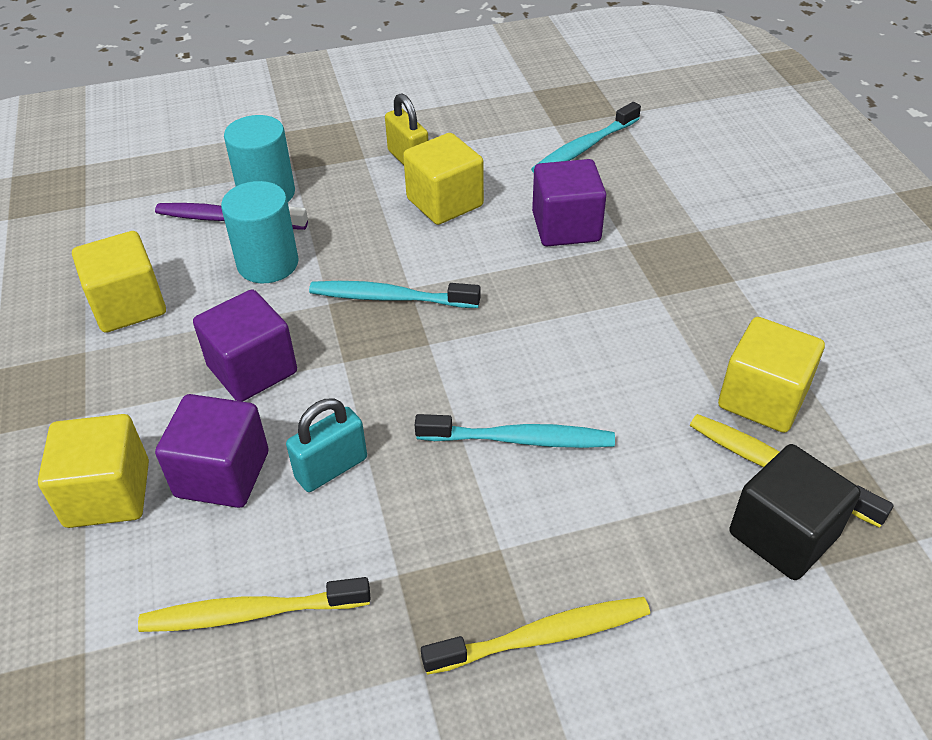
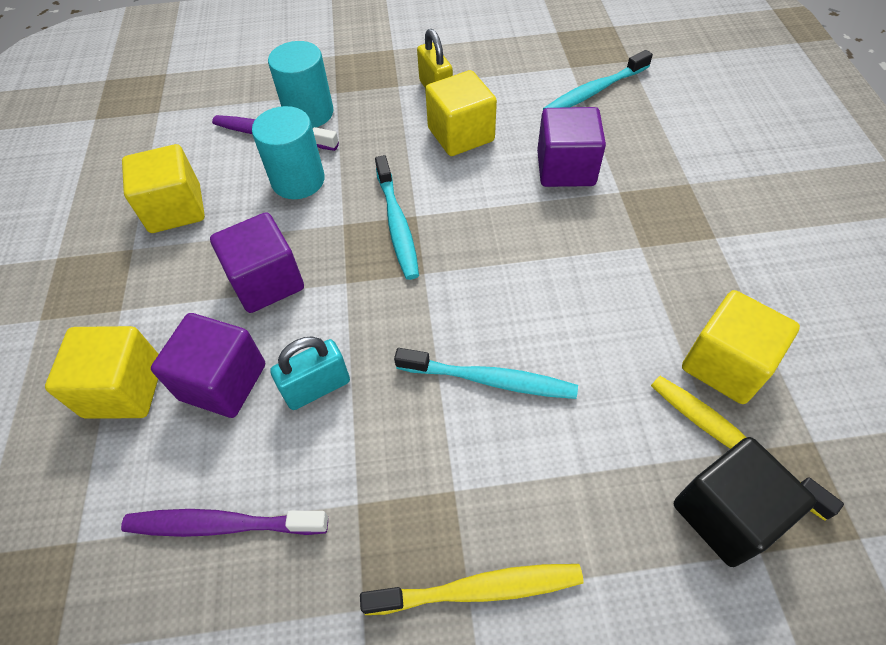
camera: 10 degrees right, 10 degrees up
(251, 613) = (222, 525): yellow toothbrush -> purple toothbrush
(390, 298) = (397, 224): turquoise toothbrush -> turquoise toothbrush turned 120 degrees counterclockwise

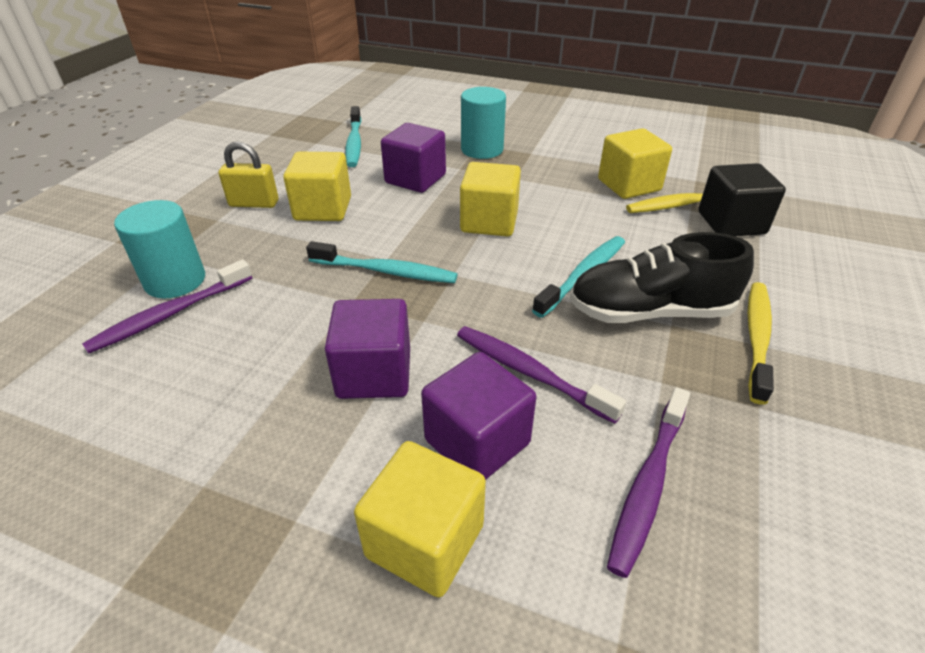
camera: 65 degrees left, 15 degrees down
(175, 209) = (185, 424): yellow cube -> yellow cube (489, 222)
(298, 180) = (261, 314): turquoise cylinder -> turquoise cylinder (482, 149)
(317, 388) = (530, 373): turquoise padlock -> purple toothbrush
(463, 462) = (649, 312): none -> black shoe

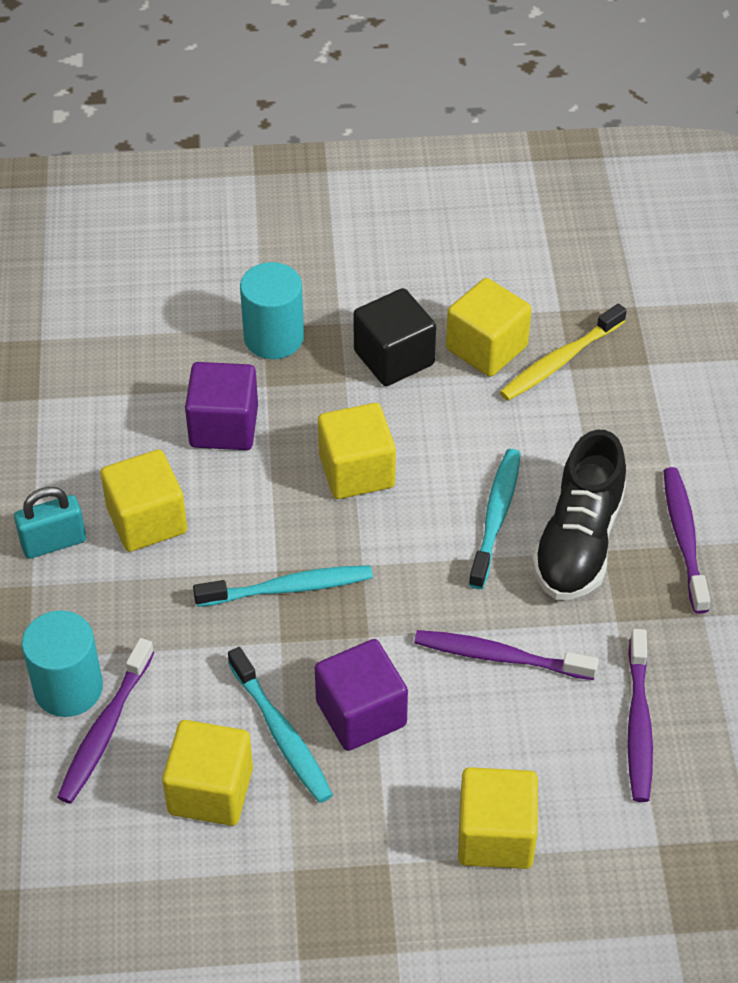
camera: 25 degrees left, 10 degrees up
(200, 386) = (210, 791): none -> yellow cube
(254, 203) = (54, 543): yellow padlock -> turquoise padlock
(354, 143) = (93, 382): turquoise toothbrush -> turquoise toothbrush (281, 733)
(477, 442) = (490, 742): purple cube -> none
(649, 312) = (578, 542): black shoe -> black shoe turned 45 degrees counterclockwise
(731, 223) = (619, 377): black cube -> black cube (394, 358)
(757, 338) = (684, 538): yellow toothbrush -> purple toothbrush

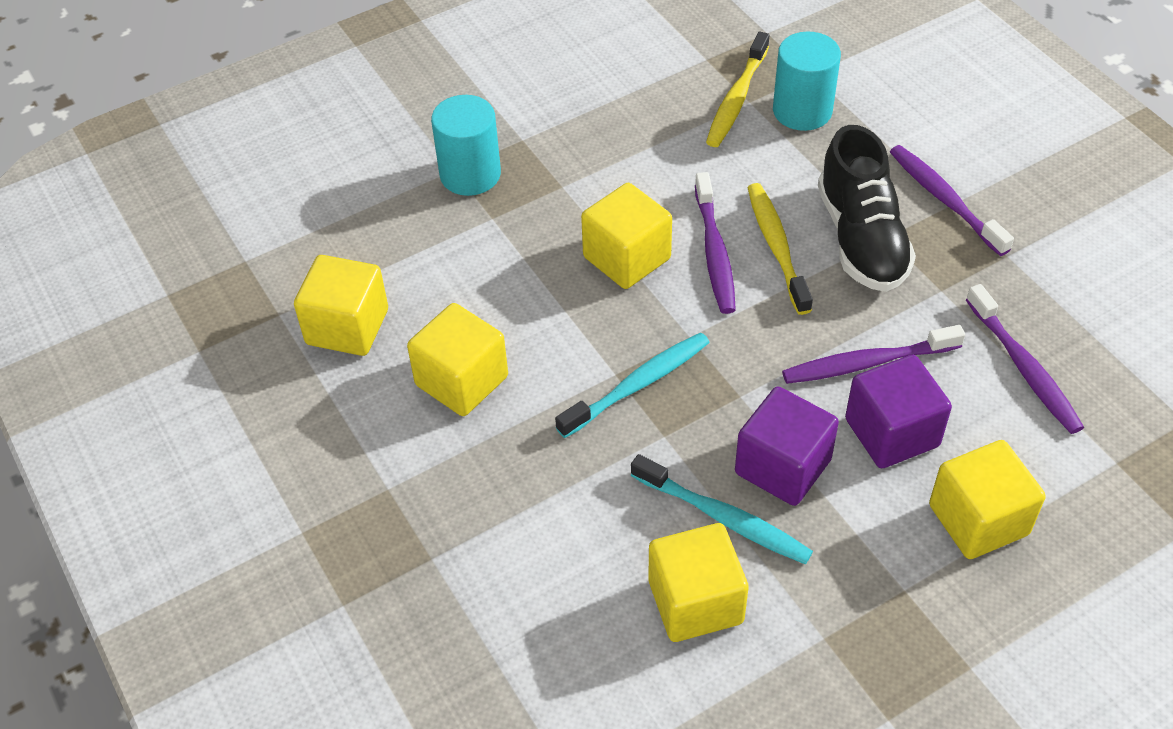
camera: 25 degrees left, 0 degrees up
(54, 543) = (384, 439): turquoise padlock -> none
(68, 688) = (491, 569): turquoise cylinder -> turquoise cylinder (802, 111)
(105, 729) = (554, 591): purple toothbrush -> purple toothbrush (714, 252)
(224, 426) = (477, 268): purple cube -> purple cube (892, 432)
(394, 358) = (591, 150): black cube -> none
(486, 348) = (666, 111): yellow cube -> yellow cube (347, 327)
(495, 517) = (776, 247): turquoise toothbrush -> yellow toothbrush

